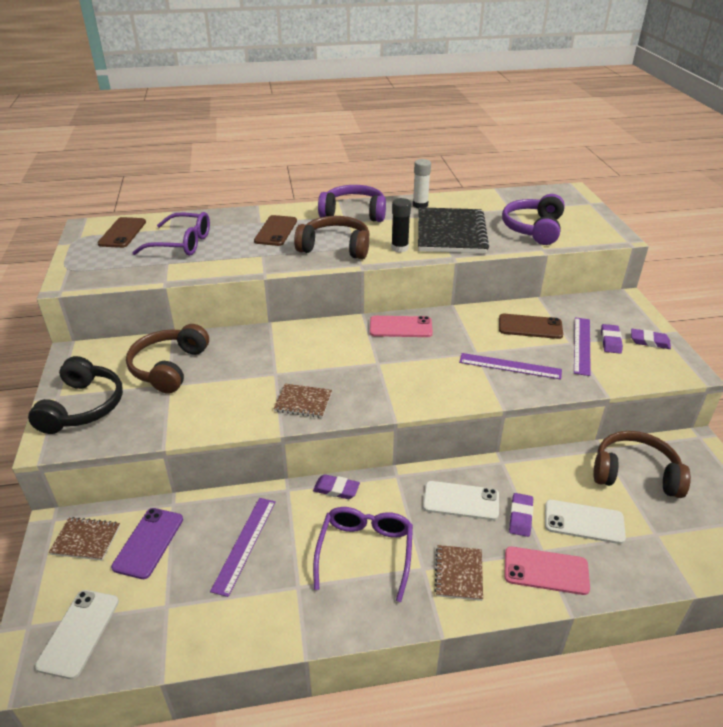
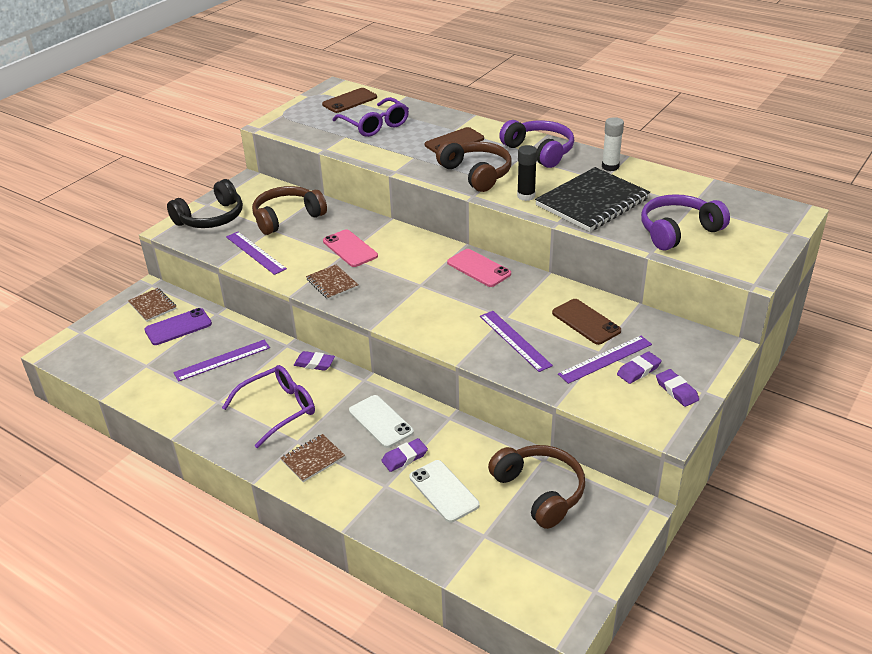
camera: 45 degrees right, 0 degrees up
(79, 633) = (95, 350): white phone -> none
(185, 415) = (255, 253): none -> purple ruler
(336, 489) = (314, 363): purple eraser -> purple eraser turned 45 degrees counterclockwise
(546, 571) = (368, 497): pink phone -> pink phone (350, 249)

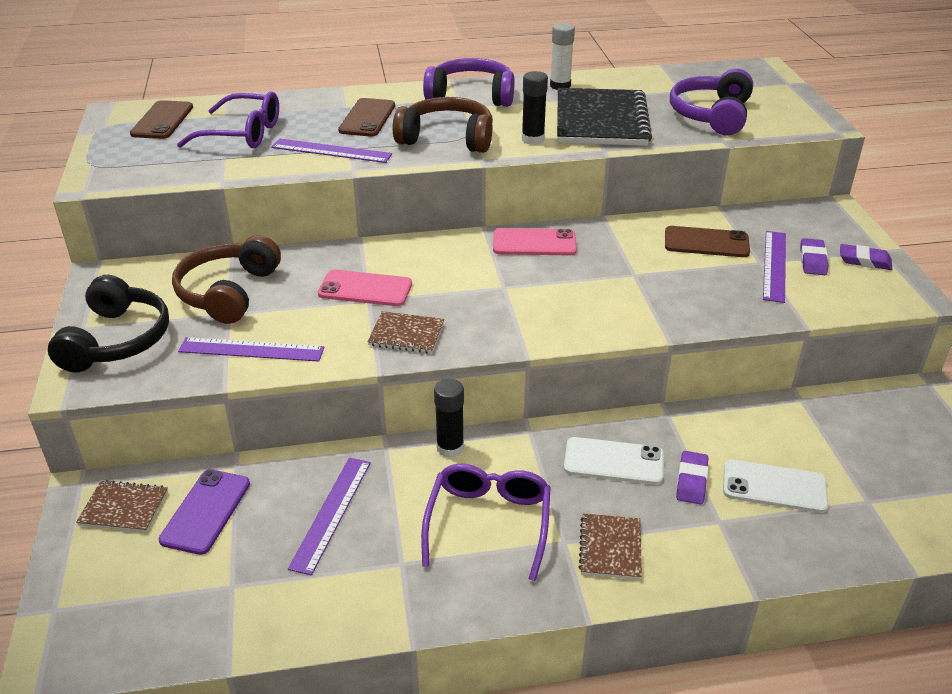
camera: 45 degrees left, 0 degrees up
(314, 363) = (450, 448): purple eraser -> black glue stick
(515, 340) = (679, 291): purple ruler -> purple ruler (331, 151)
(540, 491) = (843, 429): brown headphones -> none

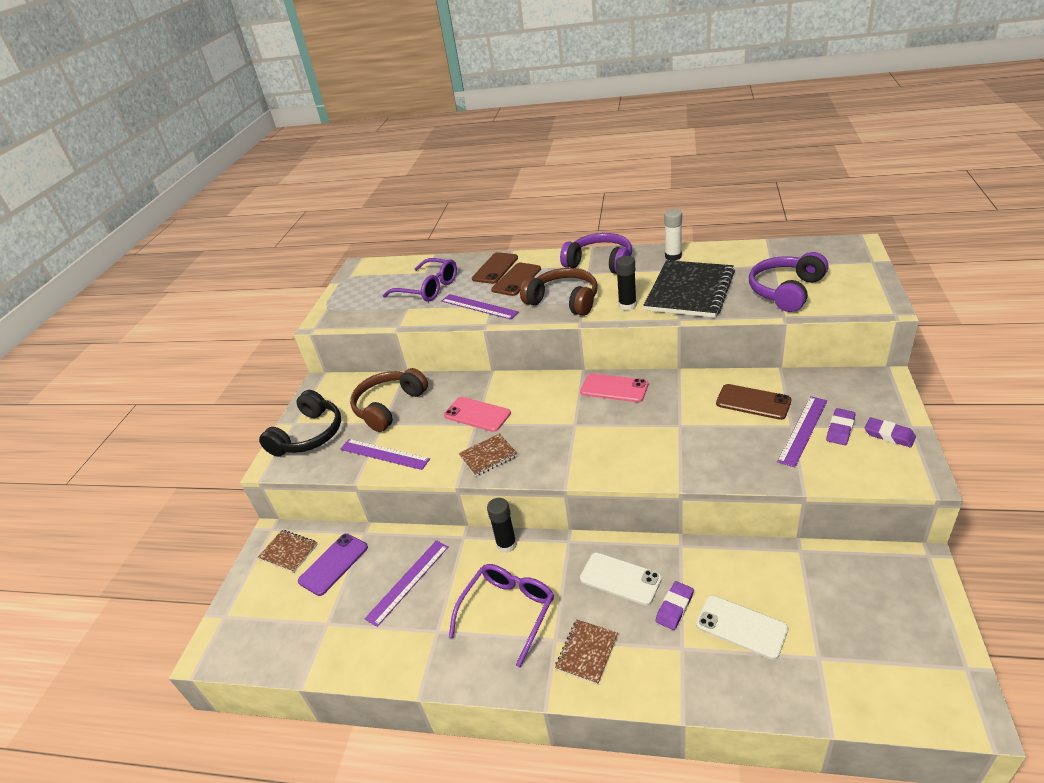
camera: 25 degrees right, 0 degrees up
(162, 120) = (384, 274): brown phone -> brown phone (495, 268)
(406, 334) = (488, 456): brown notebook -> brown notebook turned 60 degrees counterclockwise

